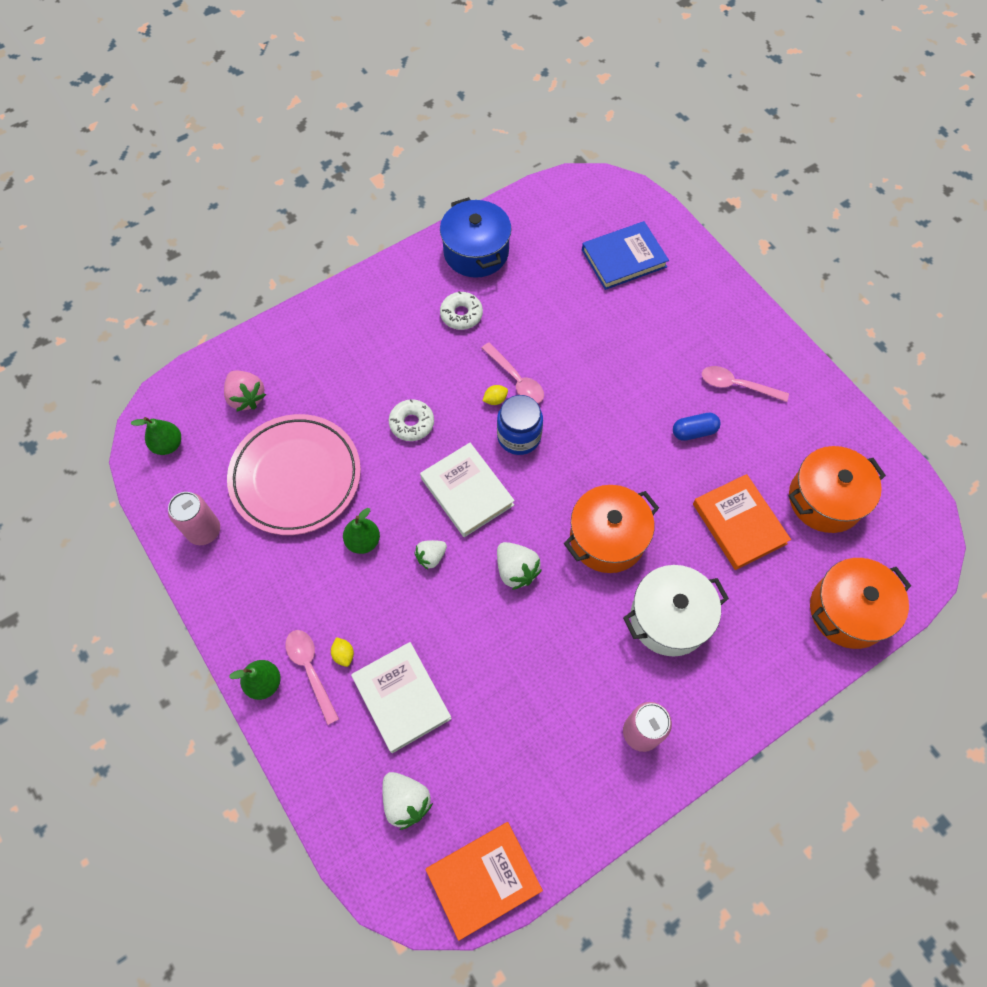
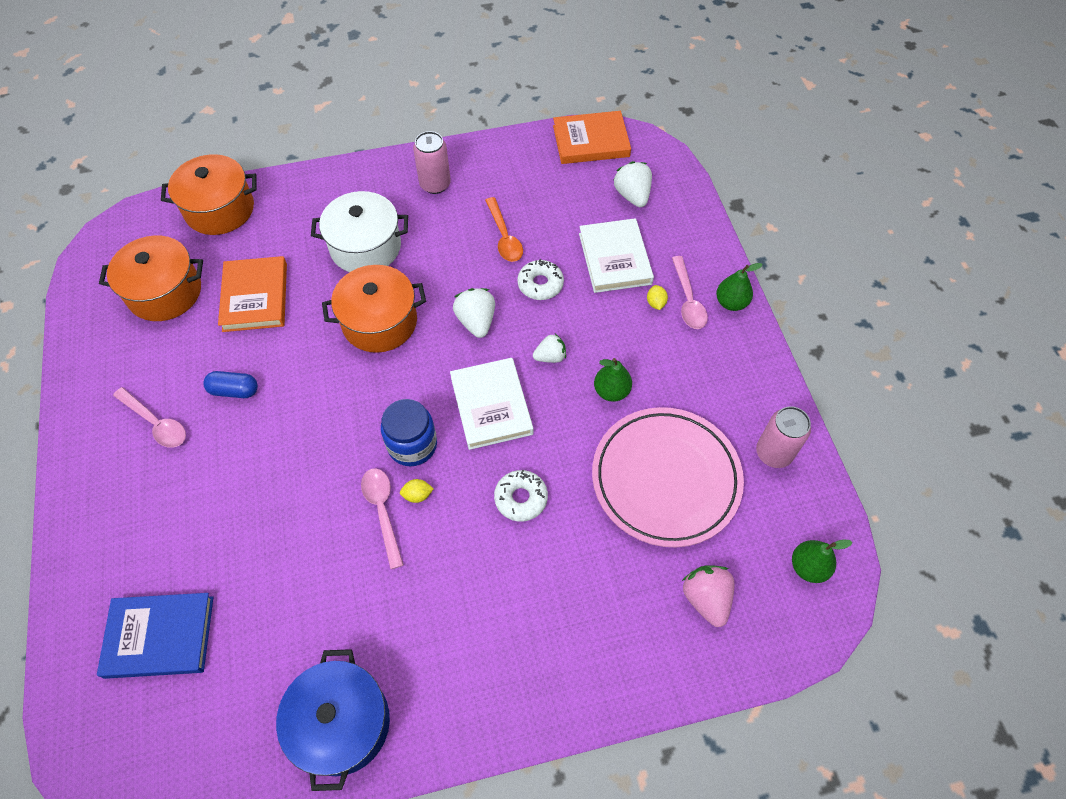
camera: 160 degrees left, 5 degrees down
(461, 314) = (406, 625): white donut -> white donut (540, 284)
(530, 684) = (504, 237): none -> orange spoon

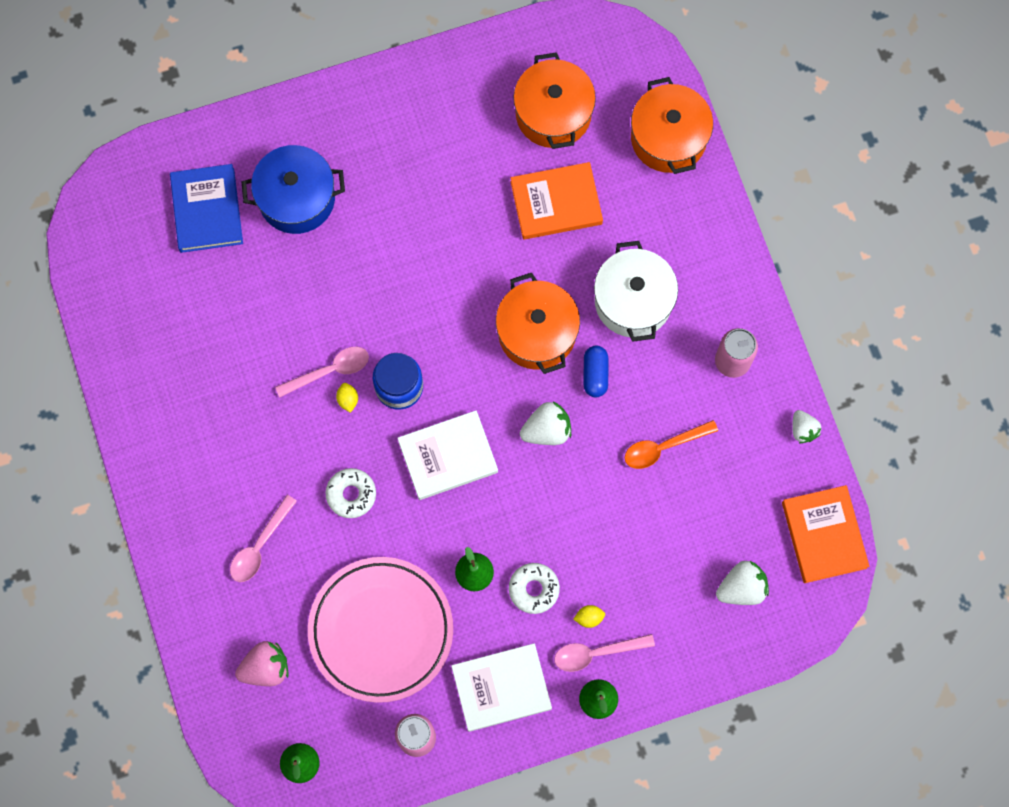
camera: 85 degrees right, 15 degrees up
(156, 423) = (403, 149): pink spoon -> pink spoon (259, 546)
(234, 390) = (444, 210): blue capsule -> blue capsule (595, 374)
(342, 723) = (146, 370): blue pot -> blue pot (297, 198)
(540, 284) = (602, 492): white donut -> white donut (534, 589)
(550, 357) = (510, 510): white strawberry -> white strawberry (803, 430)
(615, 258) = (645, 571): white book -> white book (501, 688)

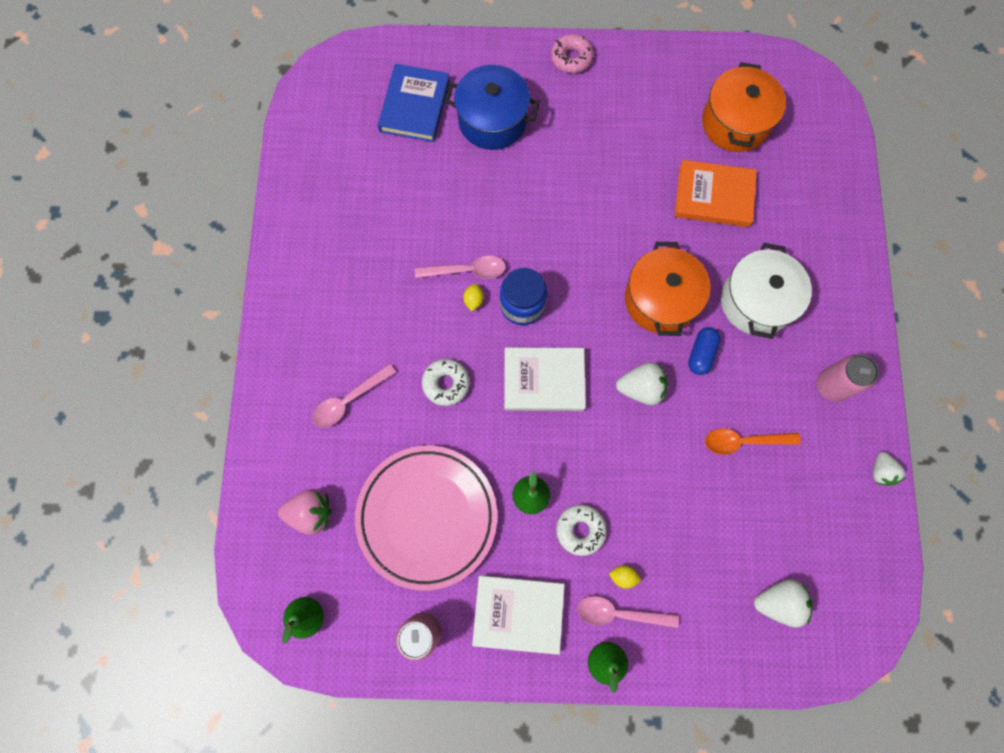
camera: 20 degrees right, 0 degrees up
(356, 98) = (571, 58): none -> pink donut
(668, 138) = (830, 174): orange pot -> none
(824, 535) = (873, 579): orange book -> none

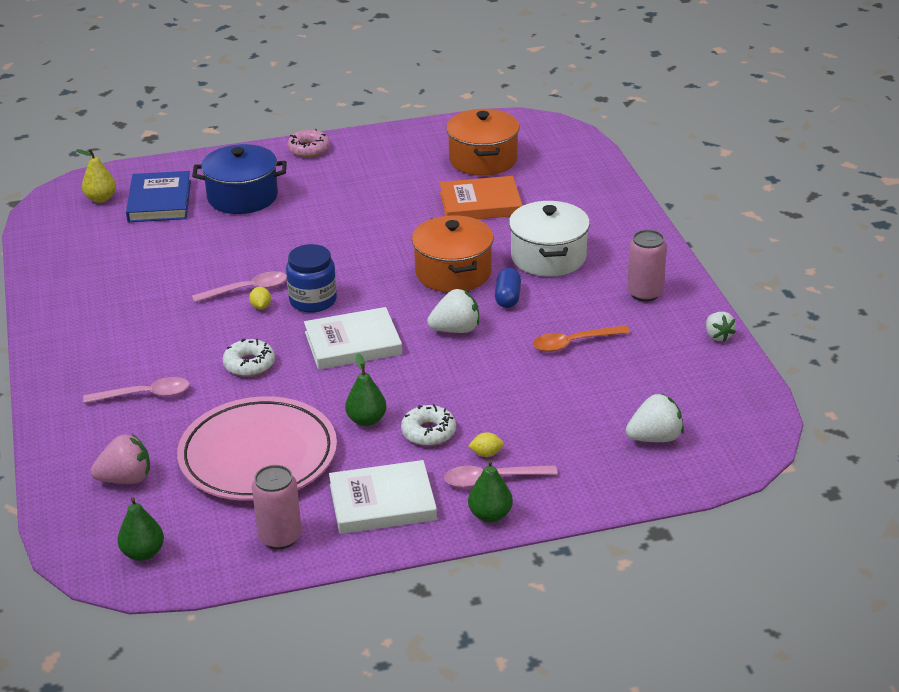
camera: 15 degrees left, 40 degrees down
(348, 400) = (146, 395): pink spoon -> pink spoon turned 135 degrees counterclockwise
(362, 86) = (101, 198): none -> yellow pear

